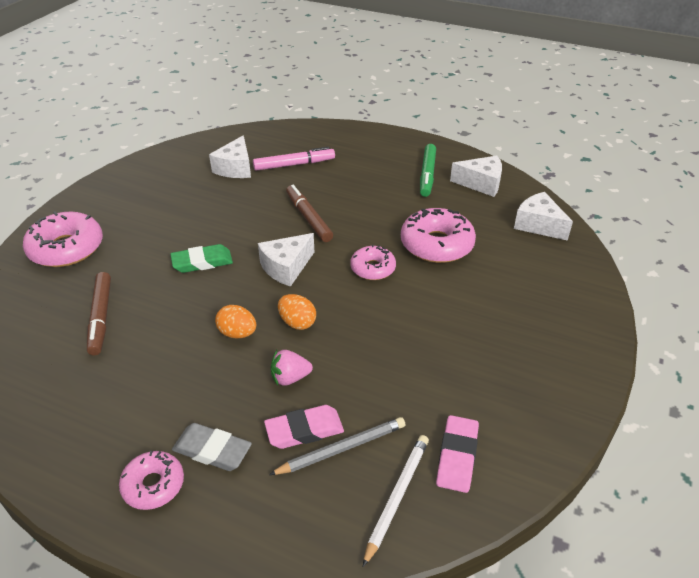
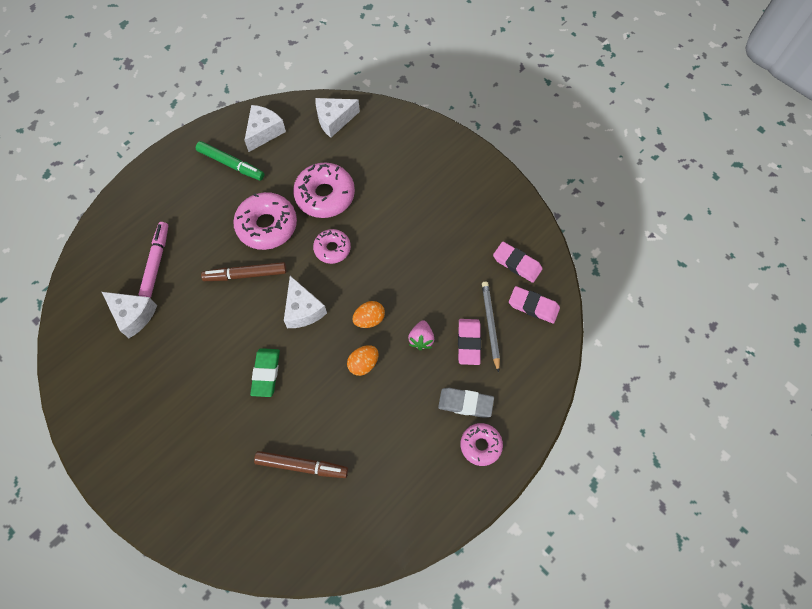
camera: 70 degrees left, 25 degrees up
(66, 248) = (190, 490): pink donut -> pink donut (267, 226)
(212, 450) = (465, 403): grey eraser -> grey eraser turned 60 degrees clockwise
(397, 497) = (533, 306): white pencil -> pink eraser

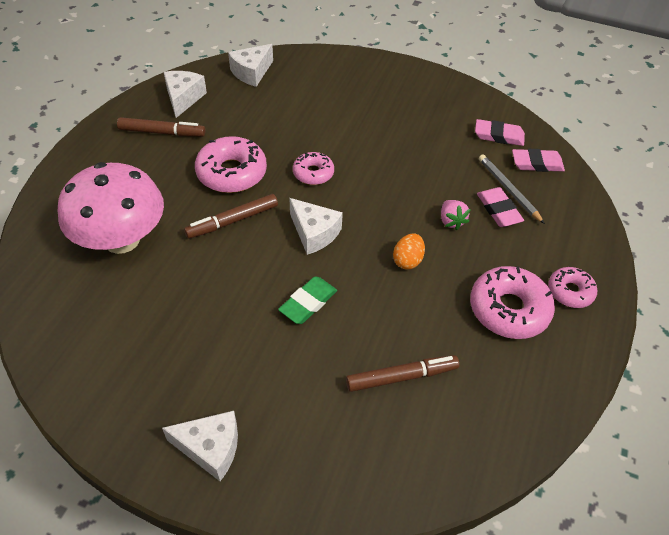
camera: 25 degrees left, 15 degrees down
(133, 315) = (119, 297): white cheese -> white cheese (211, 448)
(156, 262) = (122, 239): pink marker -> pink mushroom
(231, 164) = (162, 132): green marker -> brown marker
(266, 373) = (308, 303): green eraser -> green eraser turned 60 degrees clockwise
(325, 195) = (278, 132): pink donut -> pink donut (508, 309)
(369, 319) = (388, 220): orange egg -> none
(465, 403) = (530, 261): grey eraser -> none

